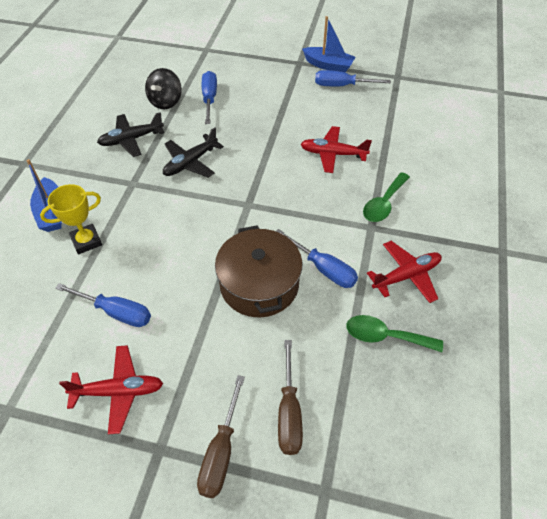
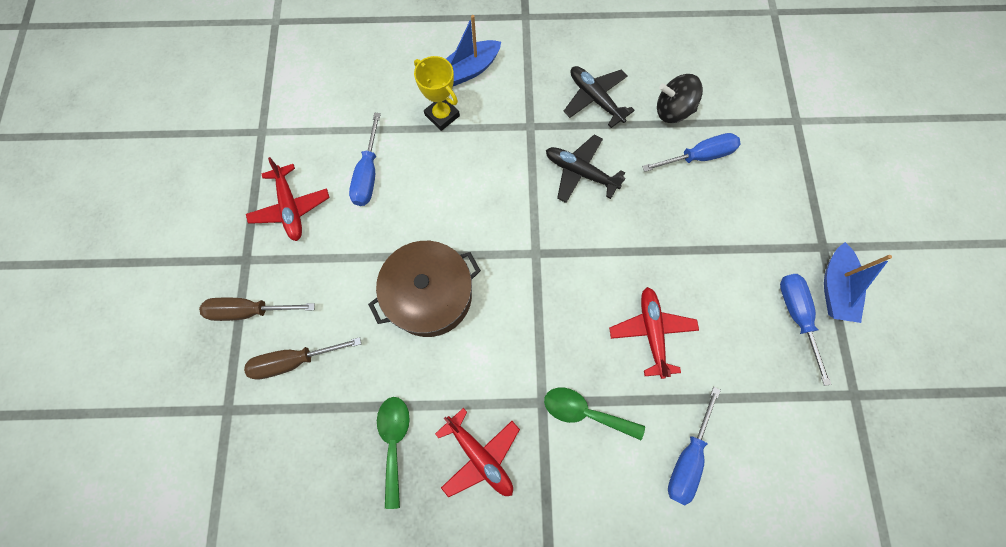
camera: 75 degrees right, 20 degrees up
(323, 269) = (466, 358): blue screwdriver -> blue screwdriver (687, 457)

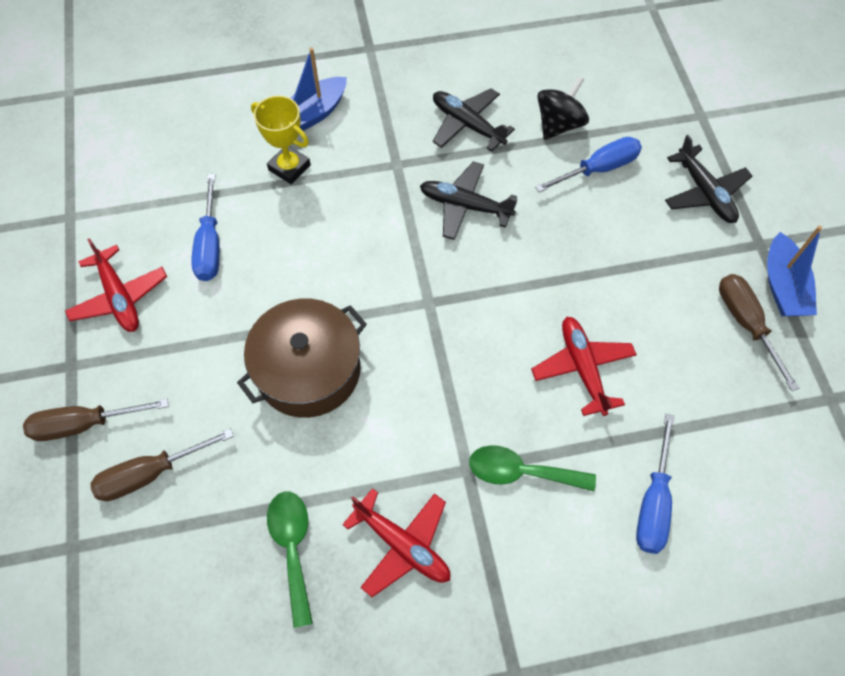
camera: 10 degrees left, 10 degrees down
(672, 110) = (559, 124): black spinning top -> black spinning top turned 135 degrees clockwise
(785, 192) = (704, 192): none -> black plane
(796, 316) = (745, 323): blue screwdriver -> brown screwdriver

